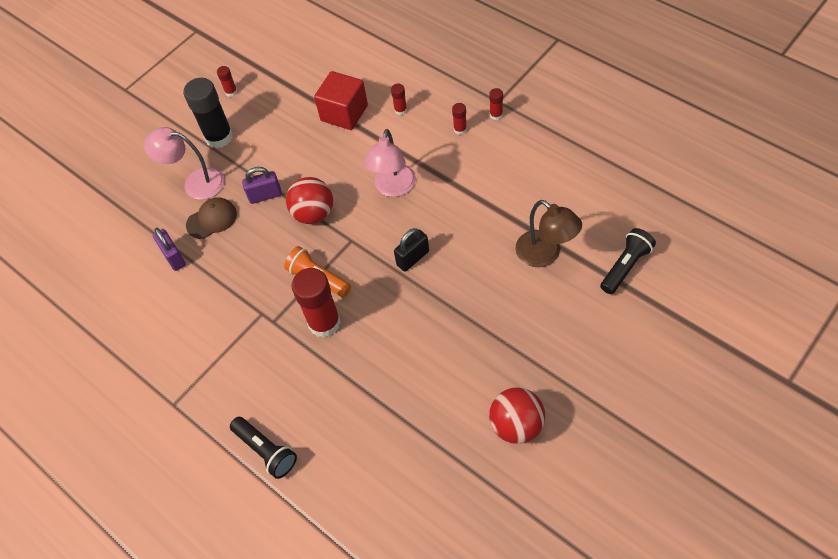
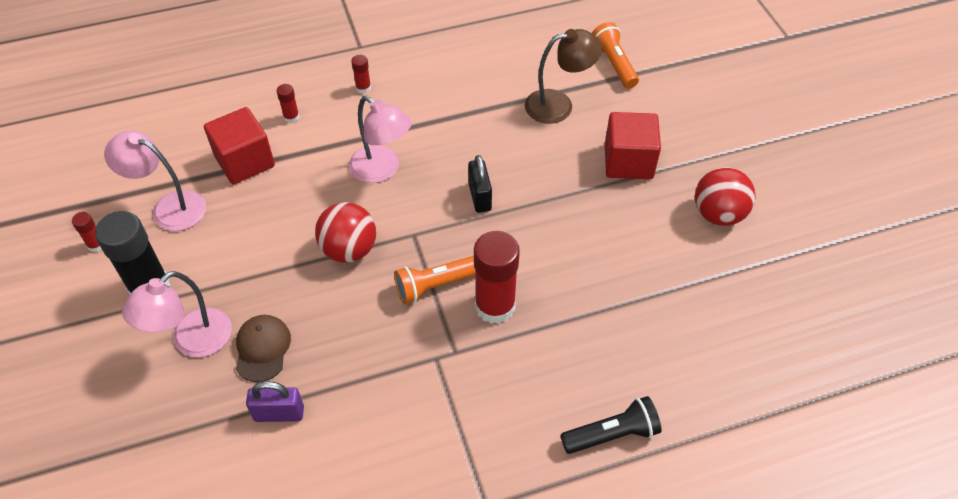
camera: 65 degrees left, 5 degrees down
(265, 195) = (281, 281): purple padlock -> none
(281, 104) = (169, 207): none -> pink lamp
(496, 115) = (374, 56): red glue stick -> none
(523, 333) = (628, 161): none -> red cube
(625, 266) = (613, 64): black flashlight -> orange flashlight

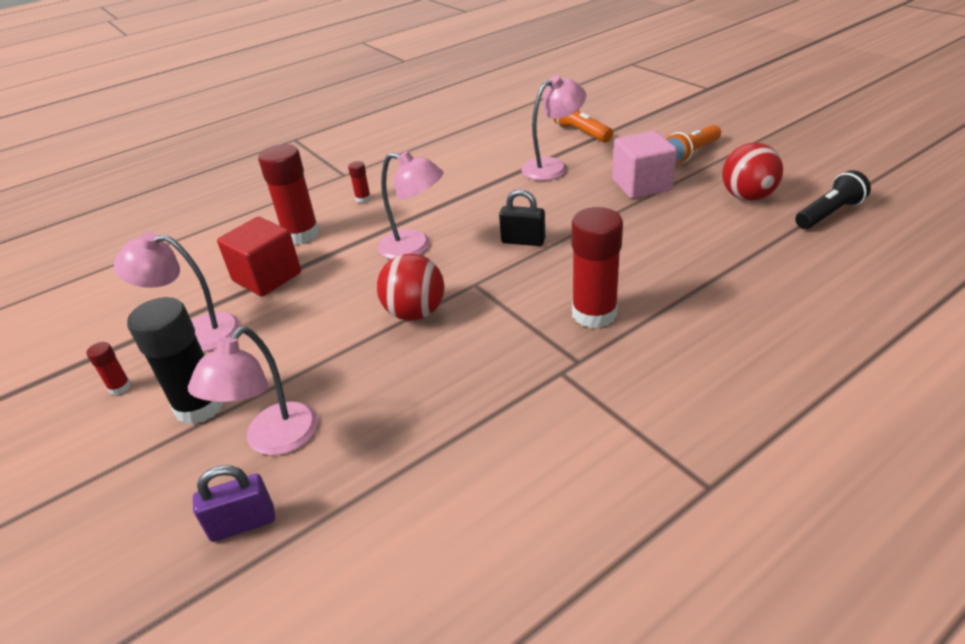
camera: 15 degrees left, 15 degrees down
(262, 349) = (362, 422): brown cap -> none
(279, 413) = (413, 477): purple padlock -> purple padlock (243, 524)
(291, 117) = (301, 234): red glue stick -> red glue stick, size x2.21
(435, 285) = (523, 315): orange flashlight -> orange flashlight (691, 153)
(479, 197) = (523, 241): black padlock -> black padlock turned 45 degrees counterclockwise
(559, 105) = (553, 167): brown lamp -> pink lamp
(612, 434) = (790, 379): black flashlight -> black flashlight (829, 214)
(628, 161) = (641, 185): red cube -> pink cube

